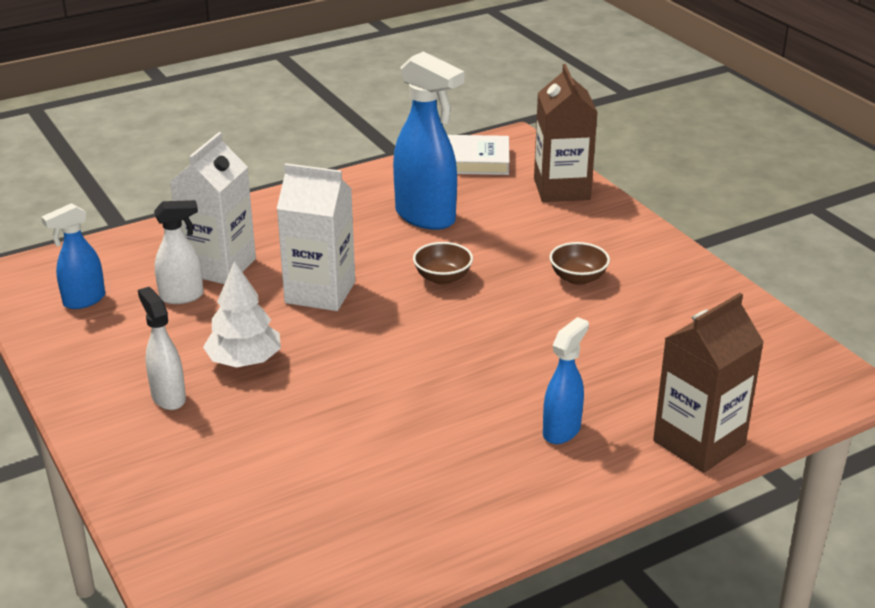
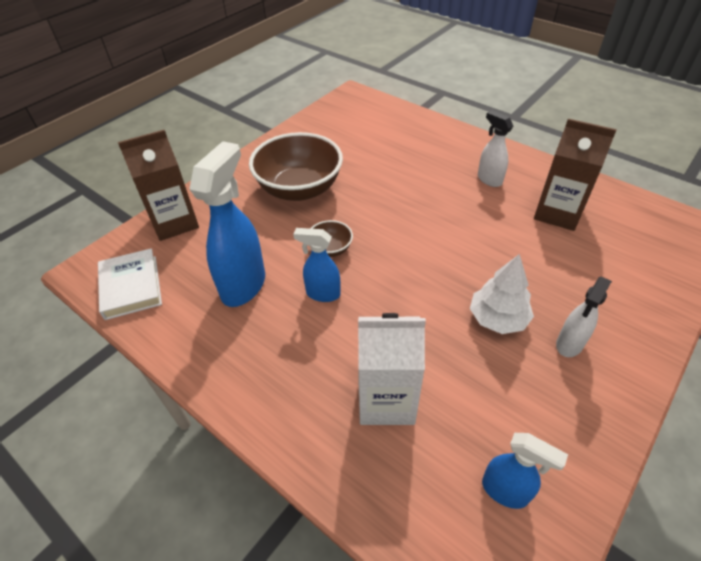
camera: 110 degrees left, 15 degrees up
(182, 296) = (447, 404): white spray bottle -> white spray bottle (489, 179)
(320, 292) = (386, 310): white carton -> none
(562, 431) = (453, 163): blue spray bottle -> blue spray bottle (322, 294)
(578, 278) = (299, 189): brown bowl -> brown bowl, size x2.21
(699, 443) = (428, 124): brown carton -> brown carton (558, 213)

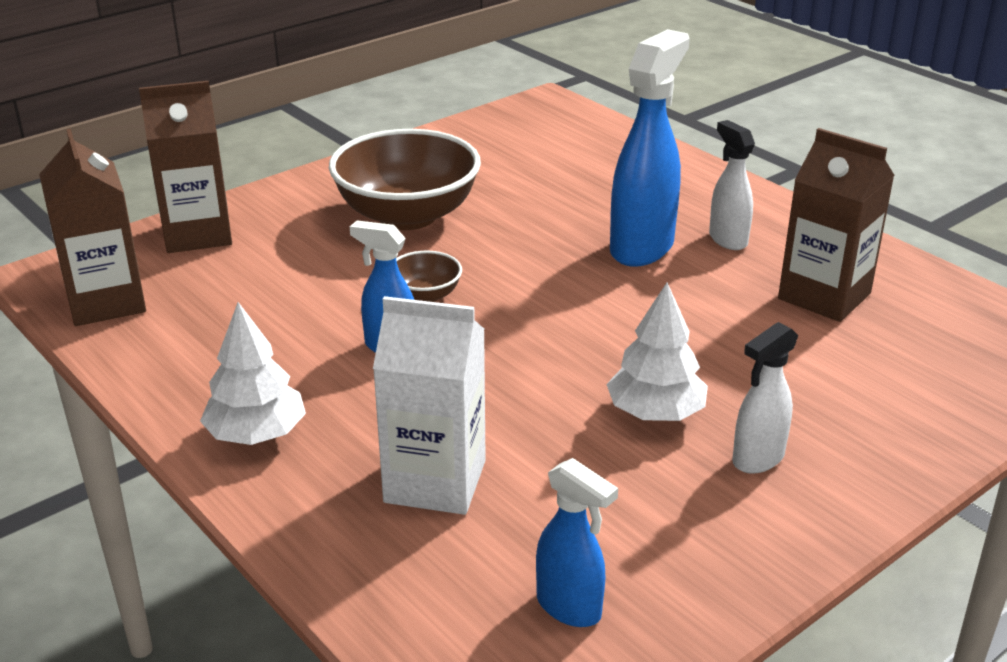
camera: 10 degrees right, 15 degrees down
(131, 287) = (106, 302): white book -> brown carton
(244, 285) = (274, 321): blue spray bottle -> blue spray bottle (642, 247)
(261, 381) = (256, 434): none -> white tree

